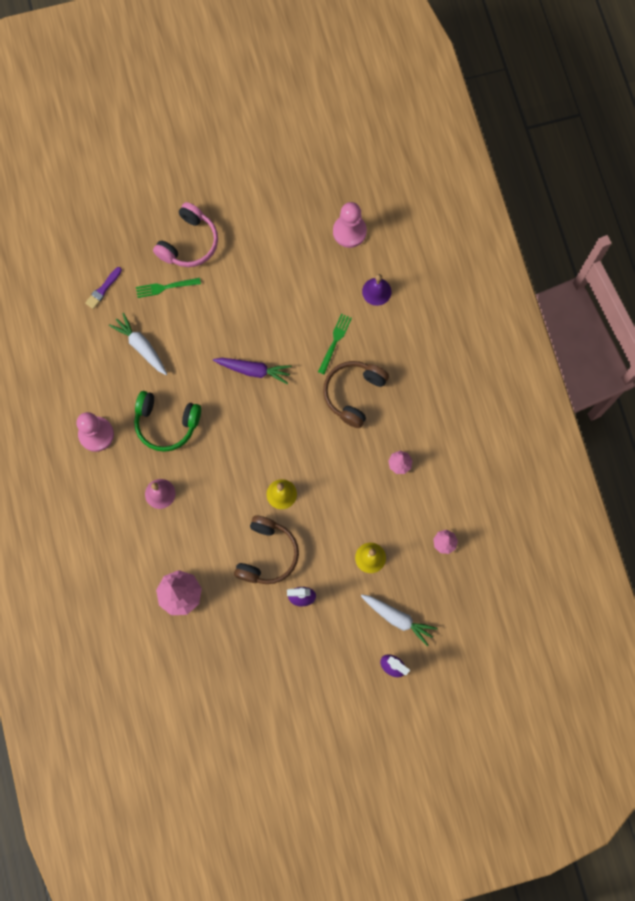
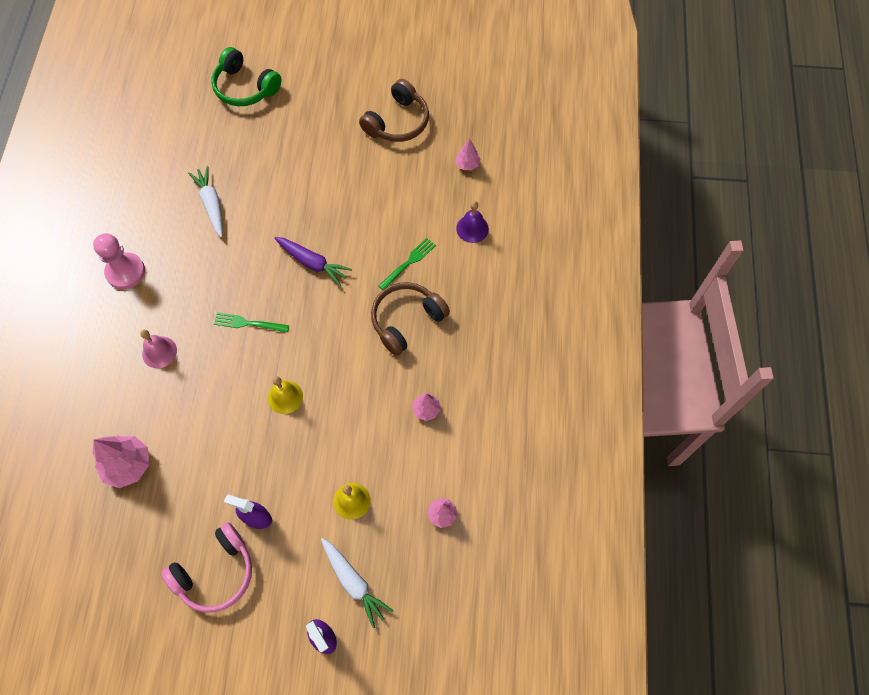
camera: 20 degrees right, 10 degrees down
(103, 289) = (201, 141): purple brush -> none
(165, 287) = (262, 158): green fork -> green fork (248, 323)
(166, 423) = (200, 284): green headphones -> green headphones (245, 87)
(189, 243) = (303, 126): pink headphones -> pink headphones (215, 572)
(267, 554) = (240, 455): brown headphones -> brown headphones (397, 122)
(349, 231) = (467, 164): pink pawn -> pink tree

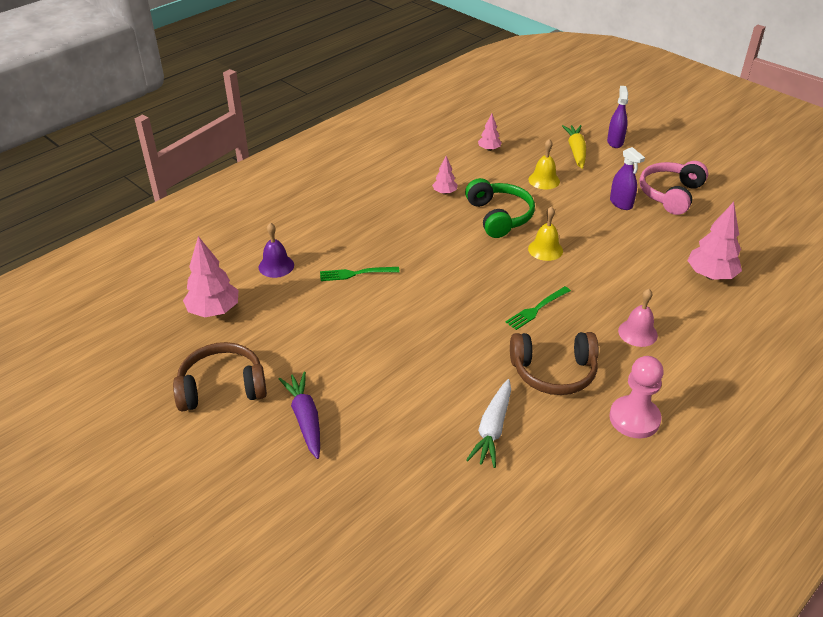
camera: 140 degrees left, 25 degrees down
(215, 572) = (671, 194): pink headphones -> pink headphones turned 60 degrees counterclockwise
(245, 87) = (334, 547): green headphones -> green headphones (499, 216)
(248, 323) = (537, 309): green fork -> green fork turned 90 degrees clockwise
(312, 263) = (438, 319): purple carrot -> purple carrot (305, 419)
(353, 582) = (576, 151): white carrot -> yellow carrot
(406, 321) = (402, 241): brown headphones -> brown headphones (553, 372)
(467, 164) = (214, 311): pink tree -> pink tree, size x1.83

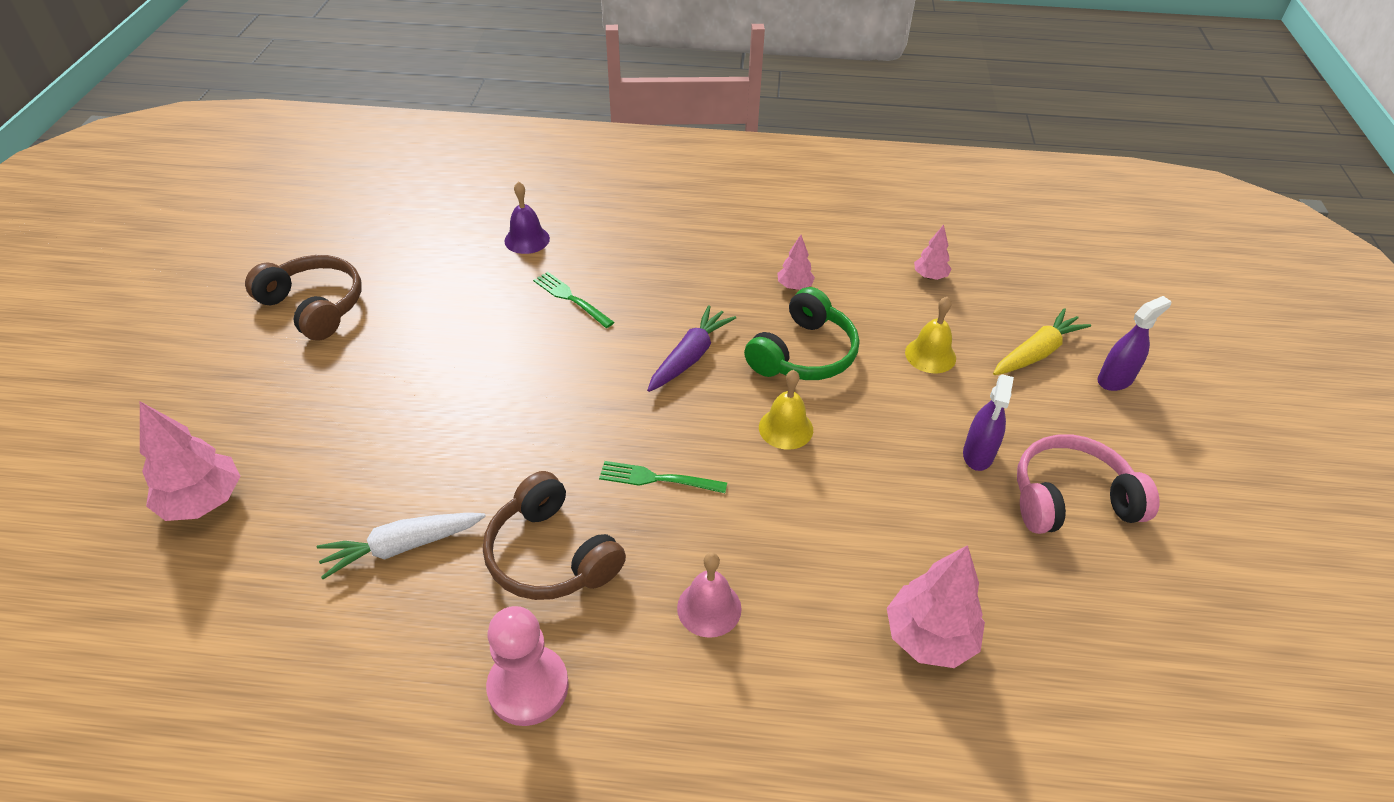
camera: 50 degrees right, 5 degrees up
(214, 311) = (420, 240): pink tree -> pink tree (203, 502)
(305, 419) = (310, 387): purple carrot -> purple carrot (690, 357)

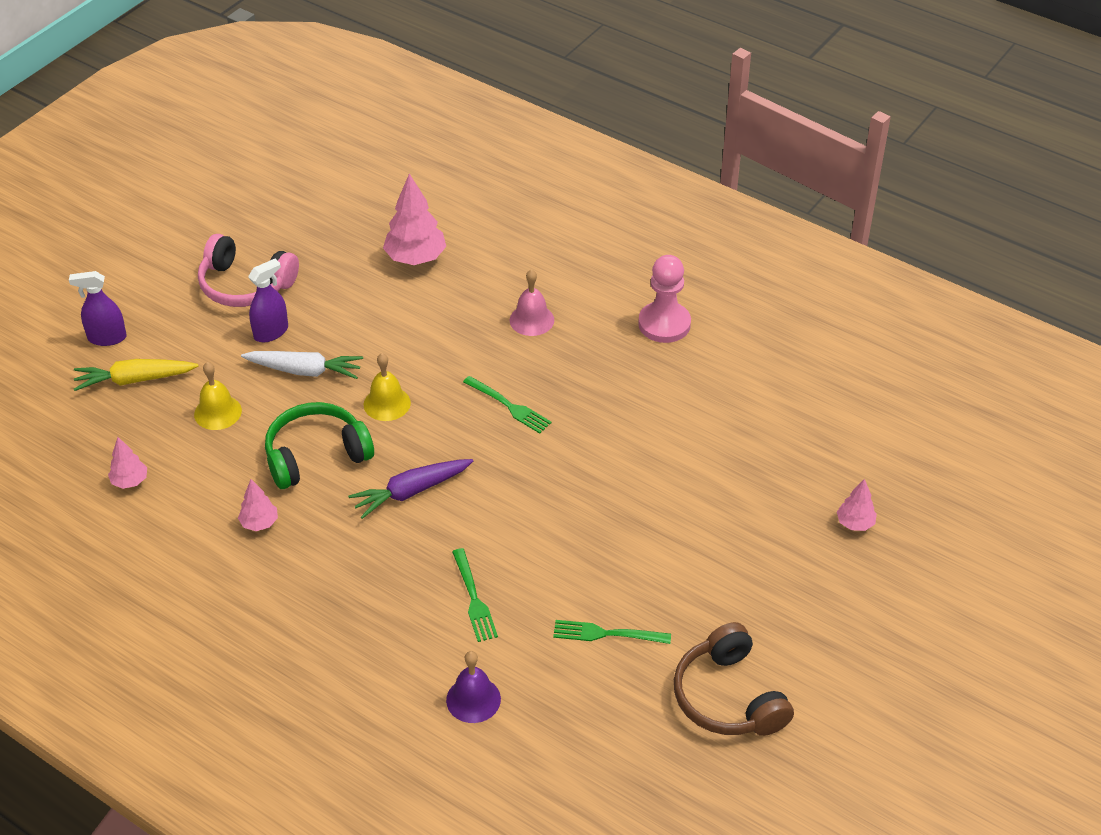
camera: 150 degrees left, 0 degrees up
(203, 502) = (855, 523): pink tree -> pink tree, size x0.55
(402, 547) = (713, 431): white carrot -> white carrot (304, 371)
(440, 313) = (607, 634): none -> green fork
(551, 555) = (613, 387): brown headphones -> none

